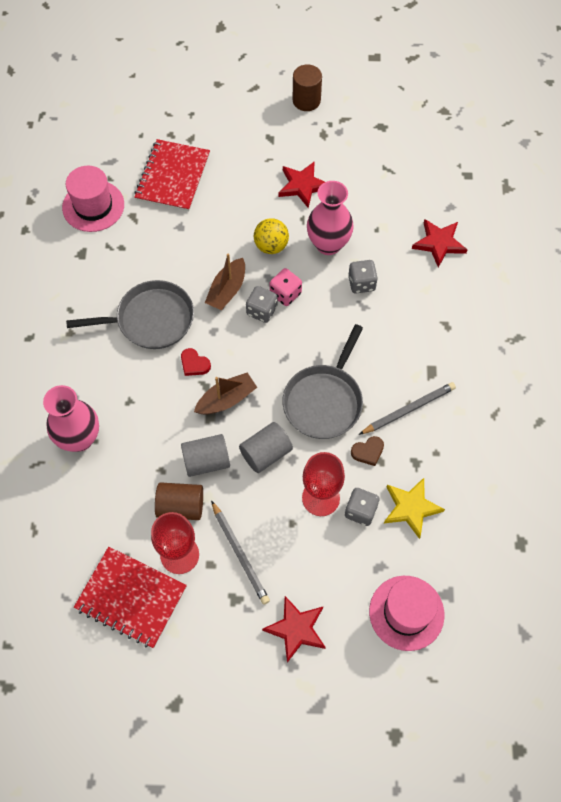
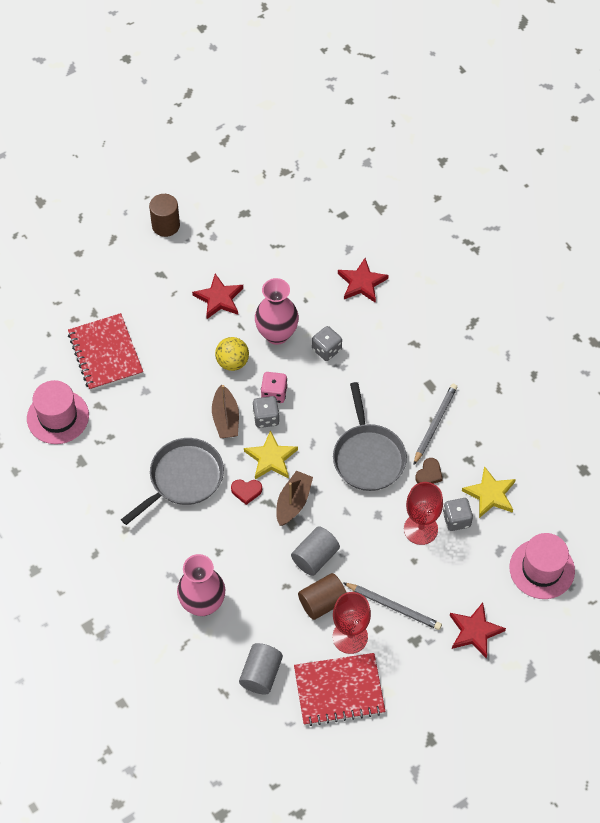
camera: 35 degrees left, 5 degrees down
(238, 348) = (271, 458): none -> yellow star
(266, 453) = (355, 523): grey cylinder -> grey cylinder (261, 674)

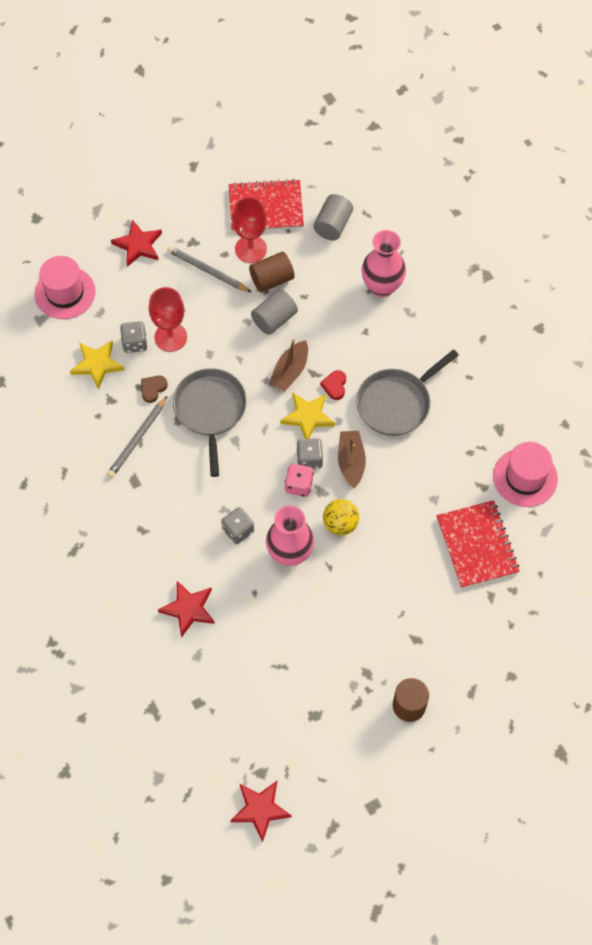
camera: 175 degrees left, 5 degrees up
(219, 298) = (351, 602): red star -> red star (260, 809)
(246, 491) = (335, 386): red heart -> red heart turned 90 degrees counterclockwise

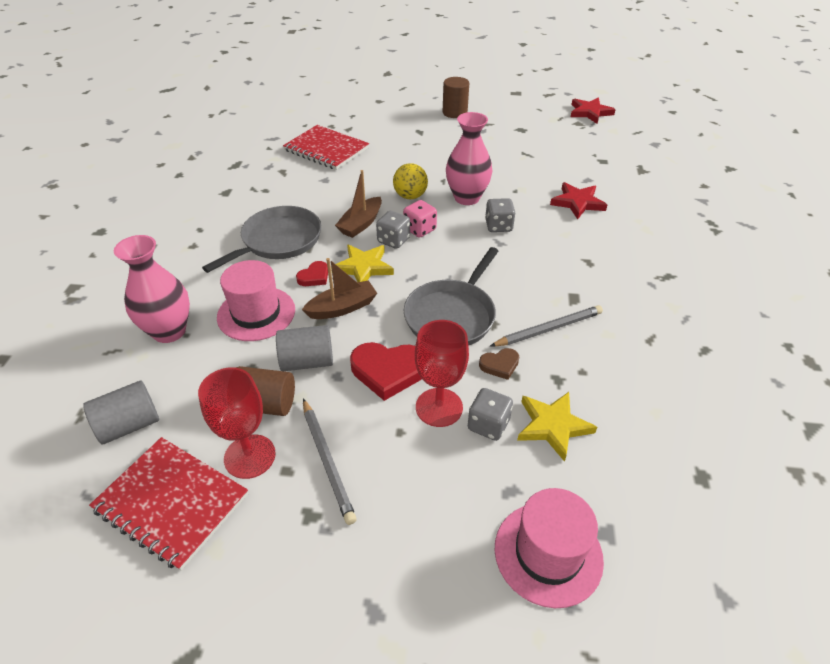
camera: 145 degrees left, 20 degrees down
(138, 245) = (388, 562): red star -> none
(219, 342) = (388, 371): none -> red heart
(396, 403) = (278, 241): grey pan -> grey pan turned 45 degrees counterclockwise
(477, 545) = (326, 149): red notebook -> red notebook turned 75 degrees counterclockwise
(525, 477) = (248, 163): pink hat -> pink hat (256, 313)

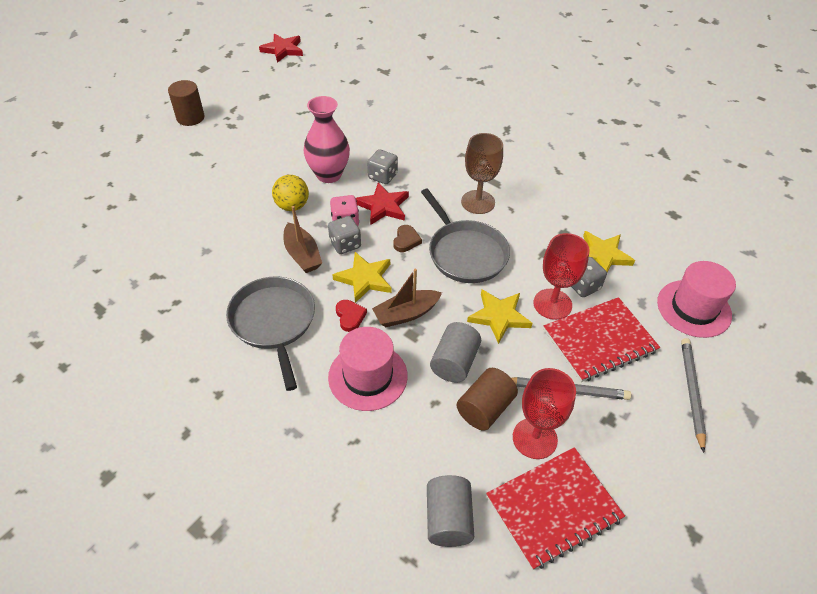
camera: 60 degrees left, 5 degrees up
(169, 331) = (342, 453): pink vase -> none
(326, 149) = (152, 228): red notebook -> red notebook (599, 341)
(342, 308) = (406, 314): brown boat -> brown boat turned 120 degrees counterclockwise
(388, 371) = (499, 316): red heart -> yellow star
(500, 365) = (533, 253): brown heart -> brown heart (406, 240)
(531, 297) = (478, 202): none -> brown goblet
(548, 329) = (516, 211): grey pencil -> grey pencil (692, 393)
(577, 203) = (393, 122): red star -> red star (383, 206)

